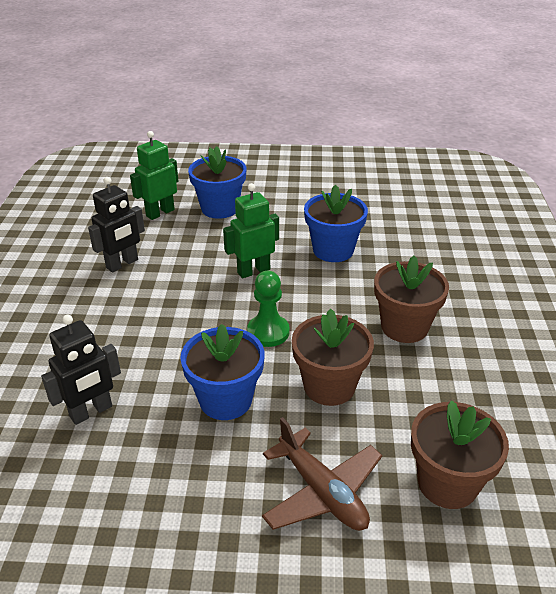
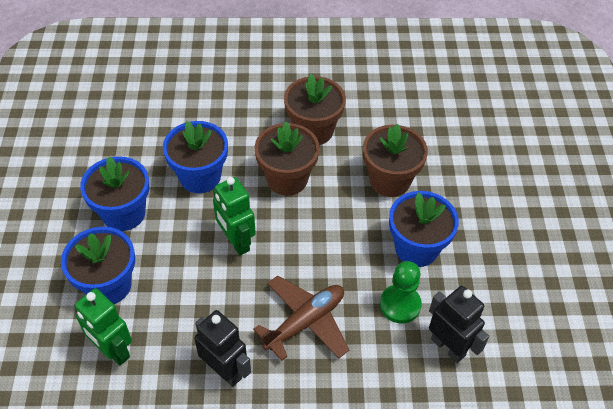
camera: 95 degrees left, 15 degrees up
(268, 332) = (329, 224): green pawn -> green pawn (400, 305)
(291, 212) = (124, 213): none -> blue flower pot
(322, 492) = (489, 185): brown plane -> brown plane (305, 322)
(447, 483) = (466, 120): brown flower pot -> brown flower pot (287, 179)

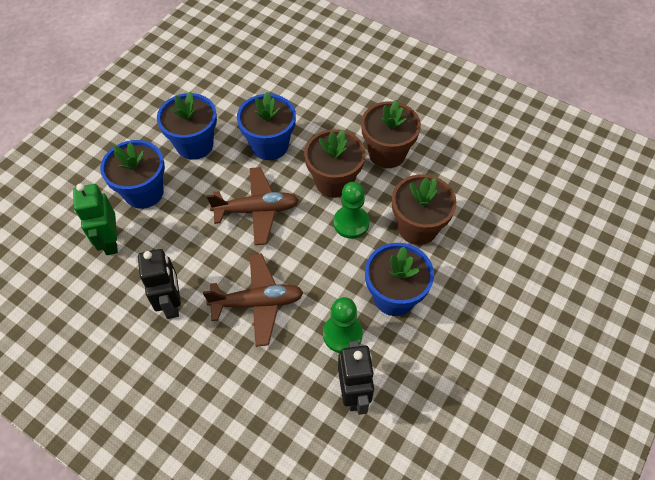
camera: 35 degrees right, 5 degrees up
(236, 242) = (256, 210): green robot -> brown plane
(331, 207) = (351, 223): none -> green pawn

